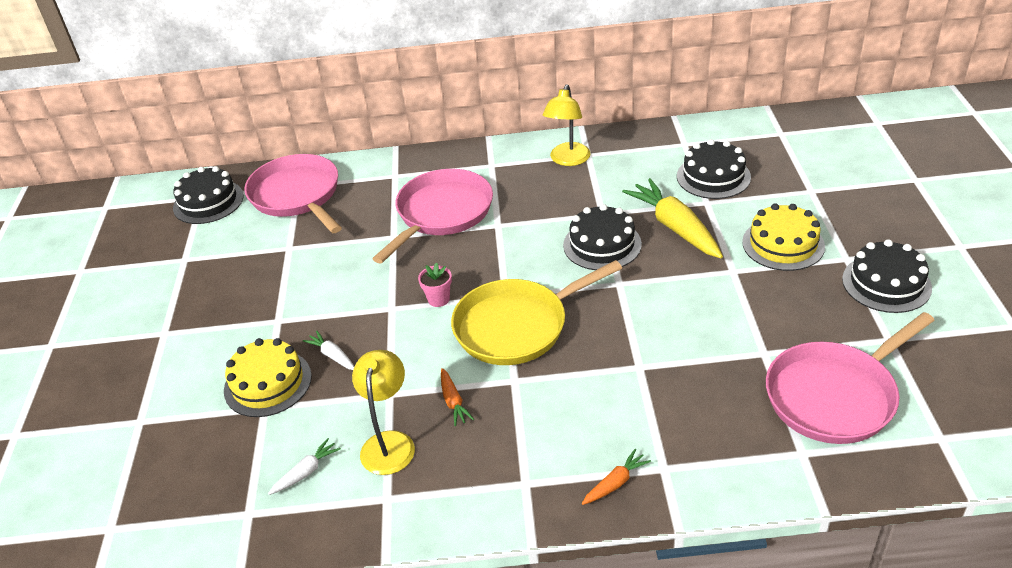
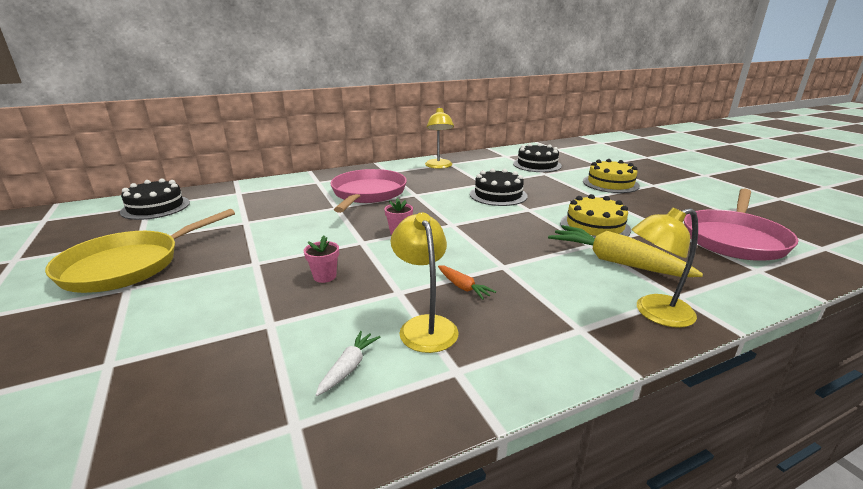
camera: 25 degrees left, 15 degrees down
(268, 383) = (265, 305): yellow cake -> yellow cake (594, 226)
(297, 196) = (240, 197): pink pan -> none
(332, 356) = (324, 276): white carrot -> pink flower pot
(517, 326) = (476, 238): yellow pan -> yellow pan (128, 265)
(615, 483) = (654, 313): orange carrot -> yellow lamp
(674, 227) = (537, 184): yellow carrot -> yellow carrot (615, 262)
(886, 283) = (689, 191): black cake -> none

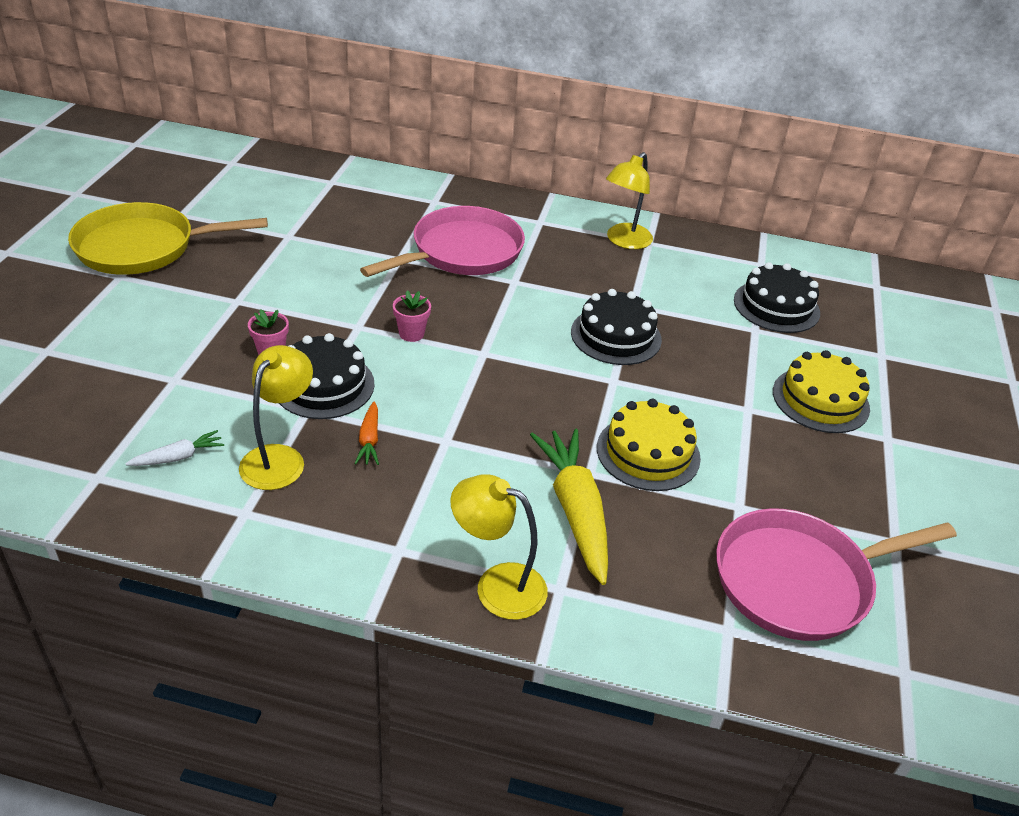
camera: 35 degrees right, 15 degrees up
(155, 207) = (235, 169): black cake -> black cake (324, 385)

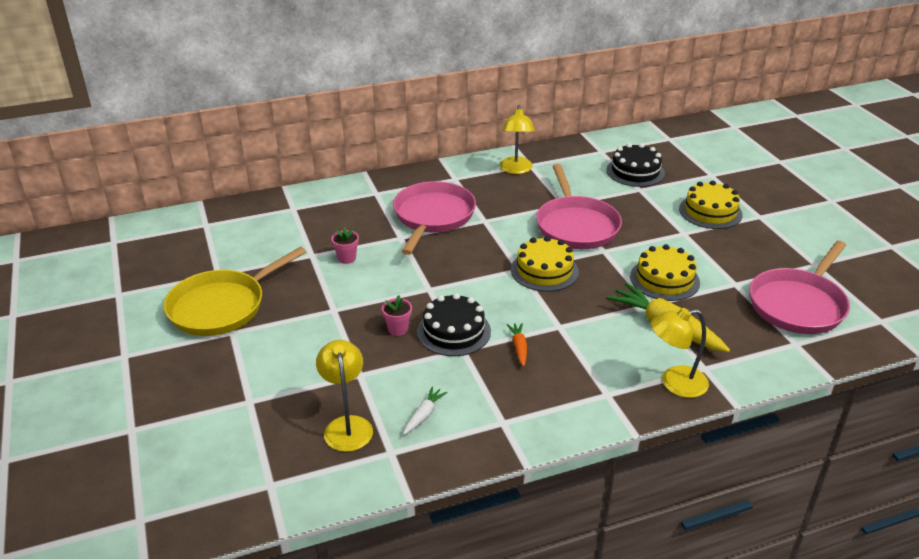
camera: 30 degrees left, 5 degrees down
(279, 458) = (482, 383): yellow lamp -> yellow lamp (347, 425)
(369, 440) = (519, 347): orange carrot -> orange carrot turned 150 degrees counterclockwise
(411, 334) = (465, 278): pink flower pot -> pink flower pot (347, 258)
(511, 369) = (544, 270): none -> yellow cake
(616, 336) = (576, 226): black cake -> pink pan

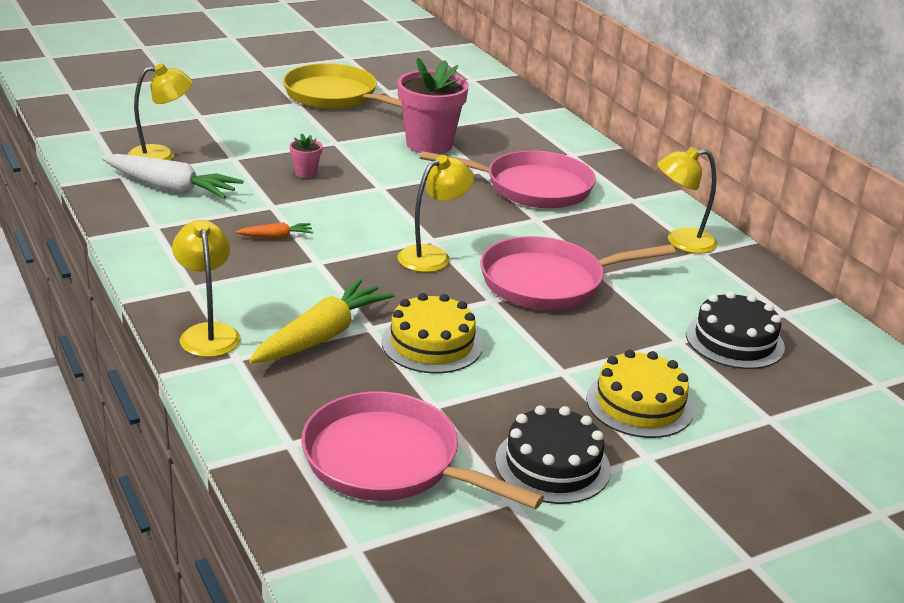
camera: 80 degrees right, 5 degrees down
(347, 258) = (429, 144): pink flower pot -> pink flower pot, size x2.28
(424, 415) = (171, 188): white carrot -> white carrot, size x2.12
(453, 331) = (303, 201): black cake -> black cake (552, 465)
(544, 270) = (432, 256): yellow cake -> yellow lamp

